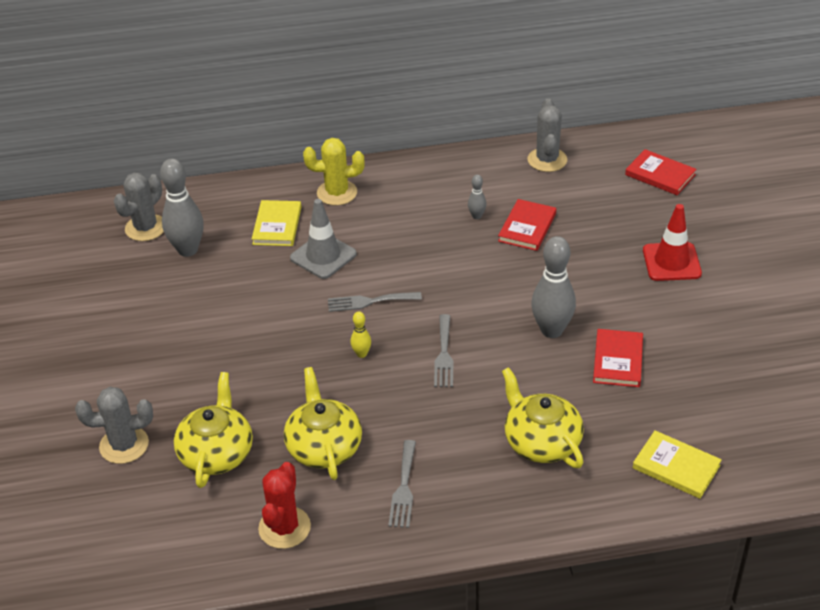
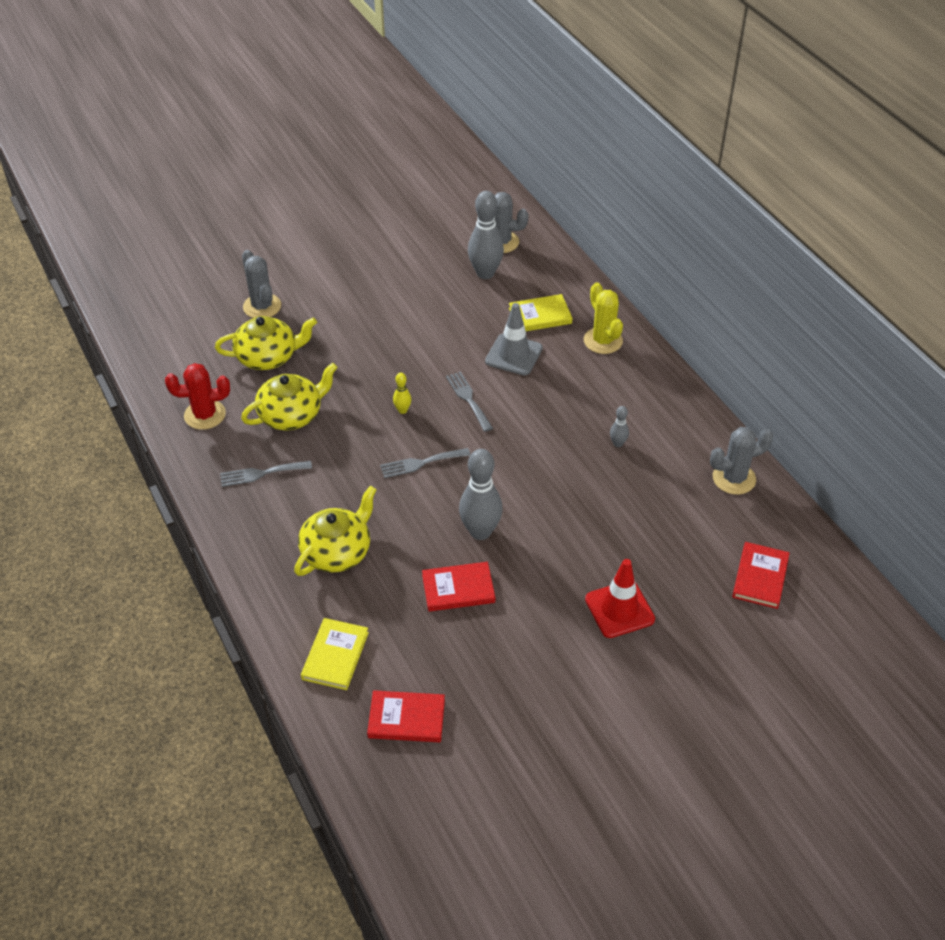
camera: 70 degrees right, 5 degrees up
(527, 227) = (619, 484): red book -> red book (406, 718)

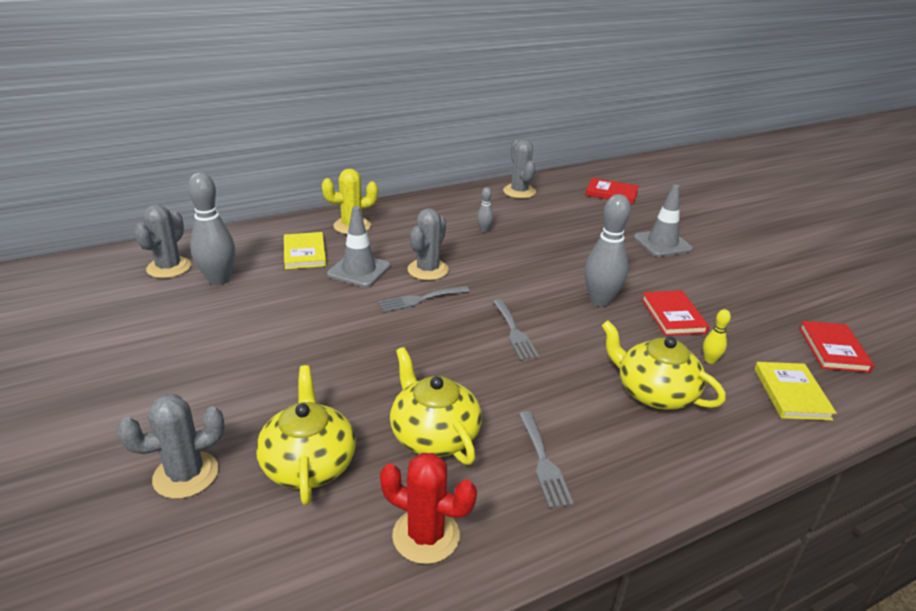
camera: 90 degrees left, 15 degrees down
(205, 415) = (426, 535): red cactus -> red cactus turned 60 degrees counterclockwise
(335, 656) = (791, 393): yellow book -> yellow book turned 75 degrees clockwise
(402, 410) = (433, 342): yellow bowling pin -> yellow bowling pin (710, 360)
(522, 402) = (428, 270): none -> grey cactus
(619, 609) = (662, 243): red traffic cone -> grey traffic cone

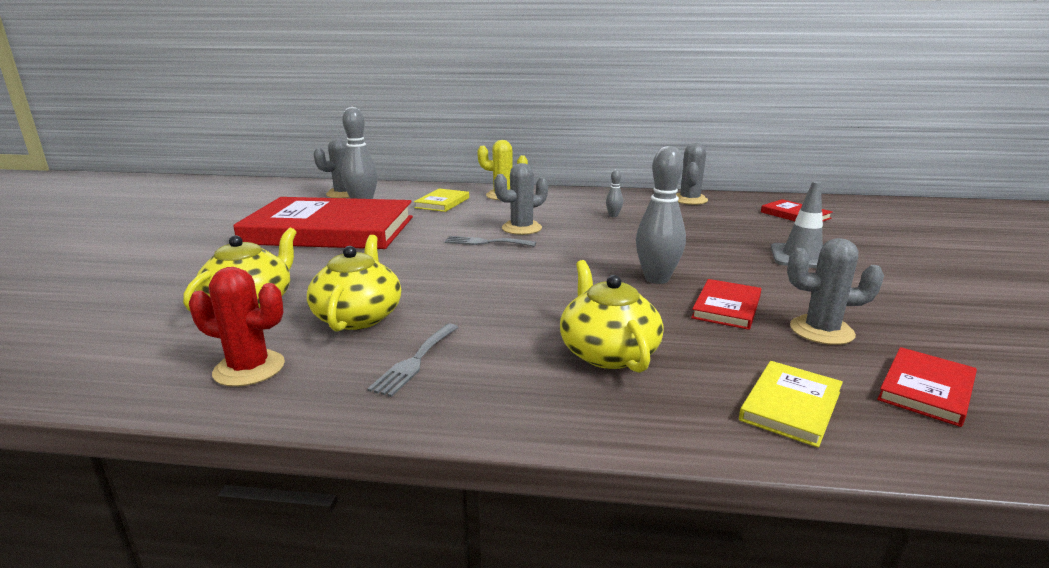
camera: 35 degrees right, 10 degrees down
(186, 475) = (177, 286): grey cactus -> grey cactus (821, 331)
(239, 331) = (330, 230): none -> red book
(359, 270) = (466, 218): grey traffic cone -> none
(426, 535) = (249, 369): red cactus -> red cactus turned 45 degrees counterclockwise
(514, 332) = (533, 278): grey fork -> none
(710, 360) = (718, 349): yellow bowling pin -> none

